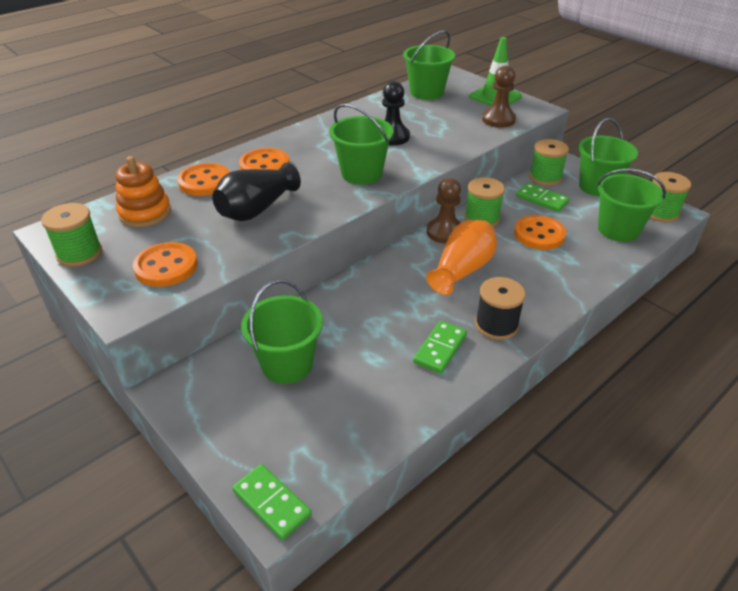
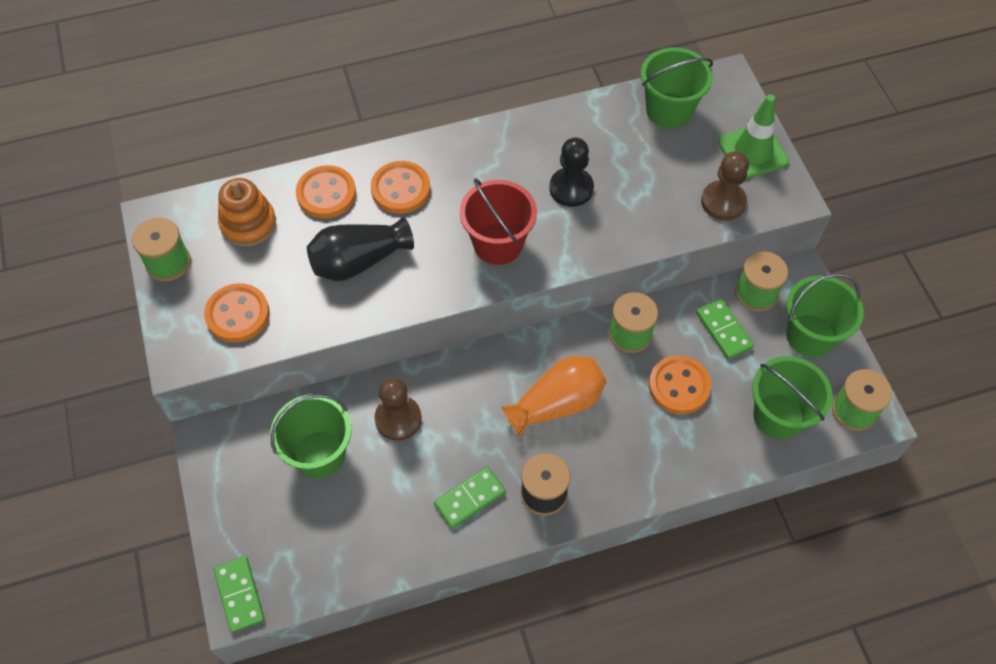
camera: 25 degrees right, 20 degrees up
(361, 173) = (498, 244): green bucket -> red bucket
(445, 232) = (574, 339): brown pawn -> brown pawn (398, 419)

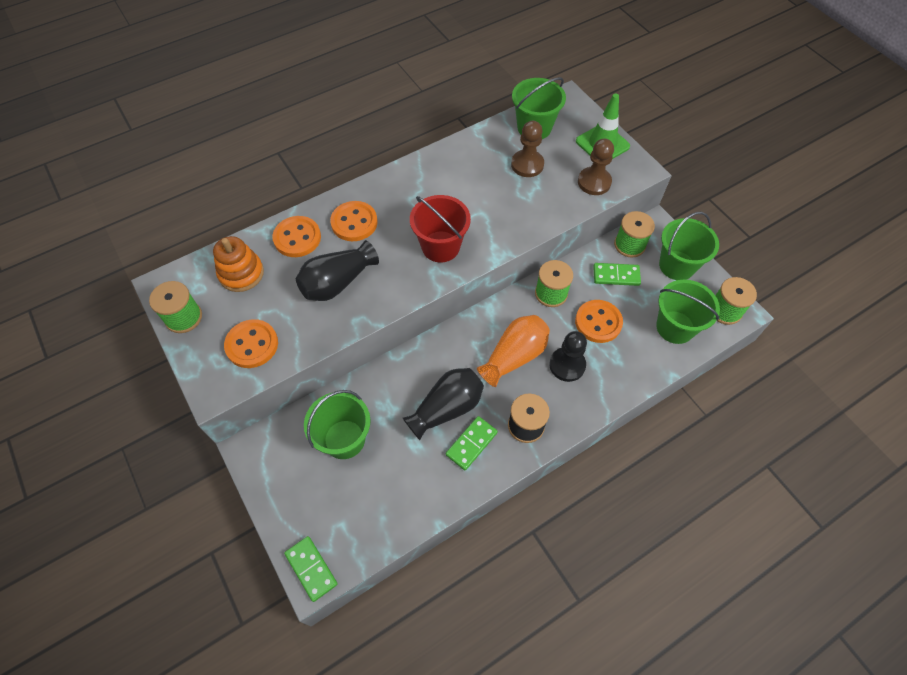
camera: 15 degrees left, 0 degrees up
(398, 419) = (398, 397): brown pawn -> brown pawn (527, 165)
(453, 448) = (446, 408): none -> black vase
(571, 188) = (482, 195): black pawn -> black pawn (567, 365)
(723, 330) = (616, 276): green domino -> green domino turned 45 degrees counterclockwise

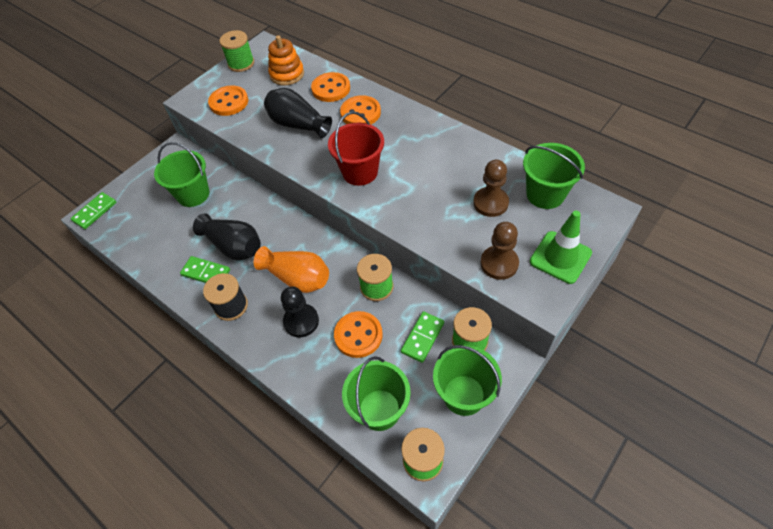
camera: 75 degrees right, 5 degrees down
(616, 276) = (422, 337): green domino -> green domino turned 45 degrees clockwise

